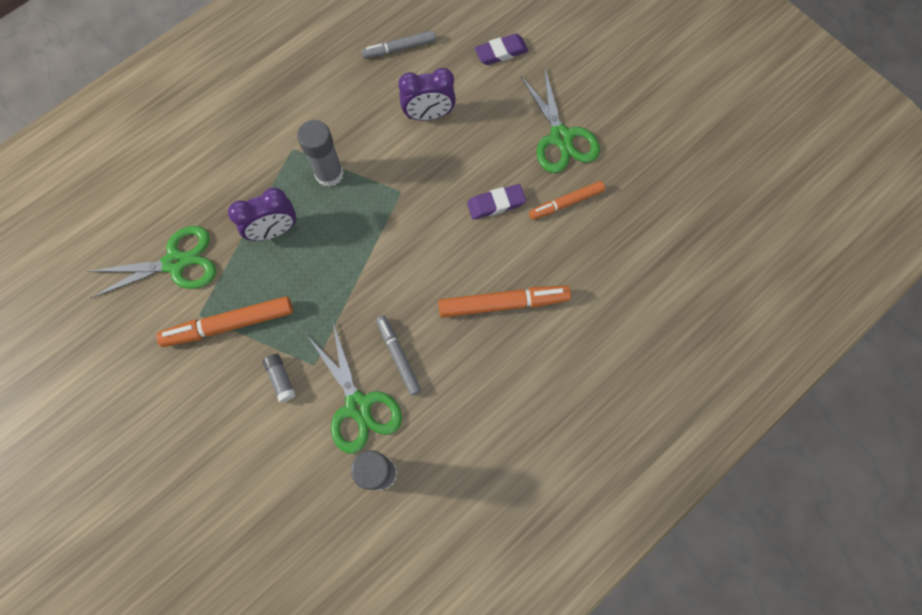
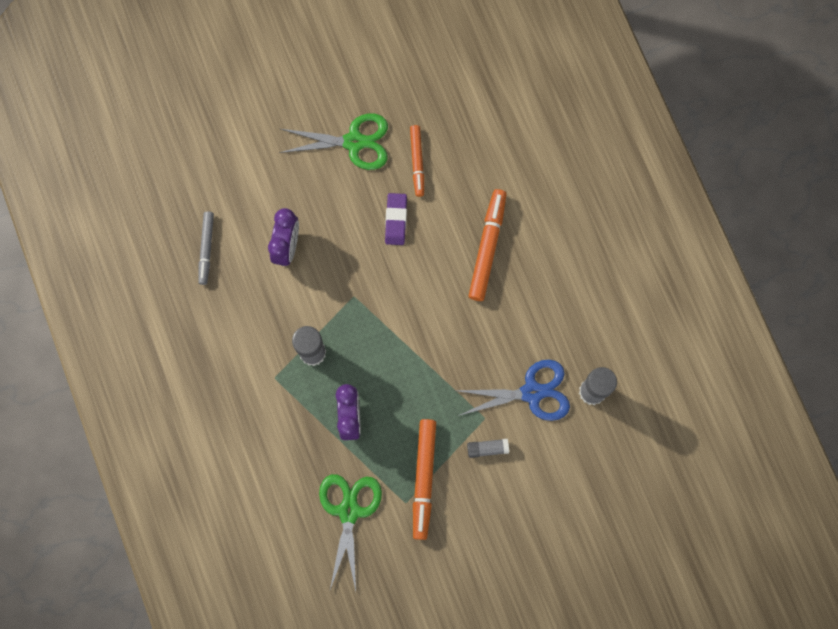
camera: 70 degrees left, 5 degrees up
(358, 406) = (532, 392): green scissors -> blue scissors
(398, 356) = (502, 347): grey marker -> none
(501, 52) = (247, 160): purple eraser -> none

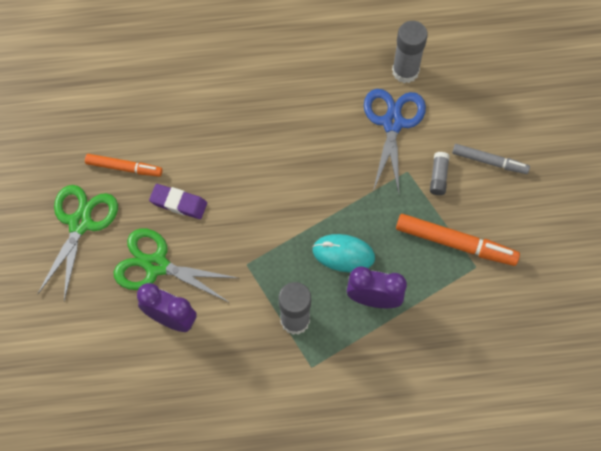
camera: 75 degrees left, 10 degrees down
(206, 249) = (146, 406): grey marker -> grey marker (489, 161)
(349, 511) = (472, 324): green scissors -> green scissors (156, 265)
(386, 379) = (343, 254): none -> turquoise mouse
(487, 247) = (235, 125): orange marker -> none

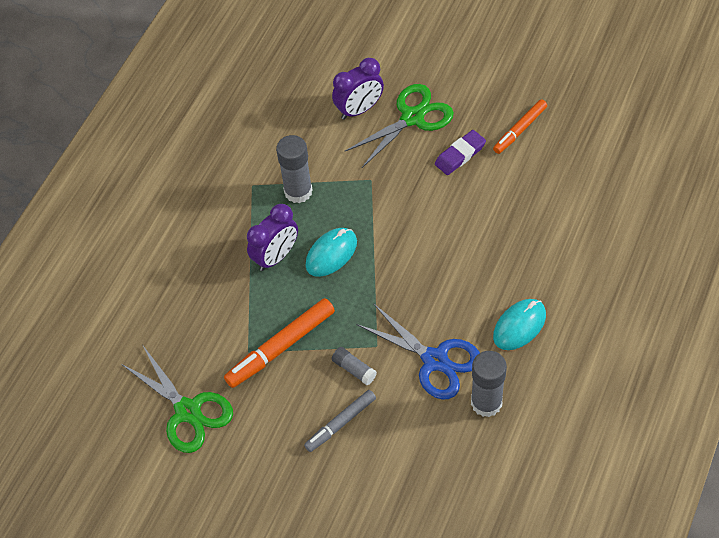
camera: 125 degrees right, 10 degrees down
(80, 223) = (485, 81): green scissors -> green scissors (188, 411)
(325, 79) = (519, 326): none -> turquoise mouse

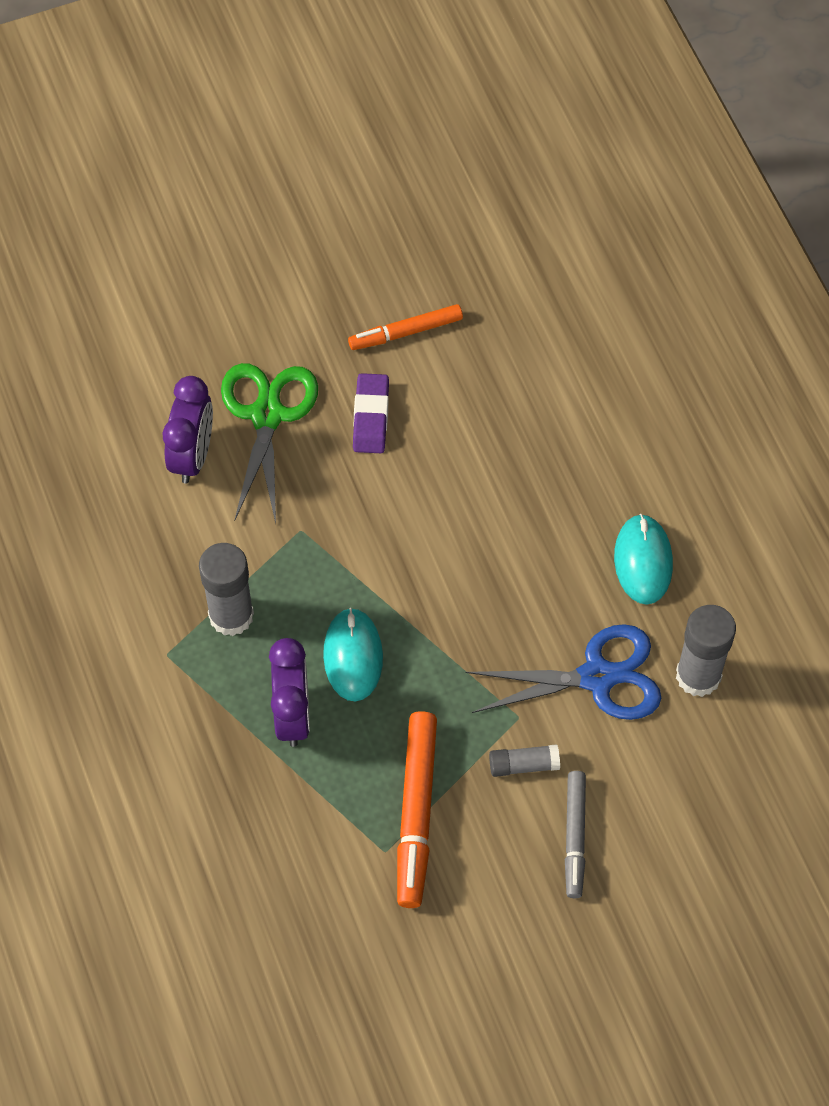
camera: 50 degrees left, 5 degrees up
(188, 411) = (394, 980): green scissors -> none
(520, 130) = (405, 332): orange marker -> orange marker turned 75 degrees clockwise

